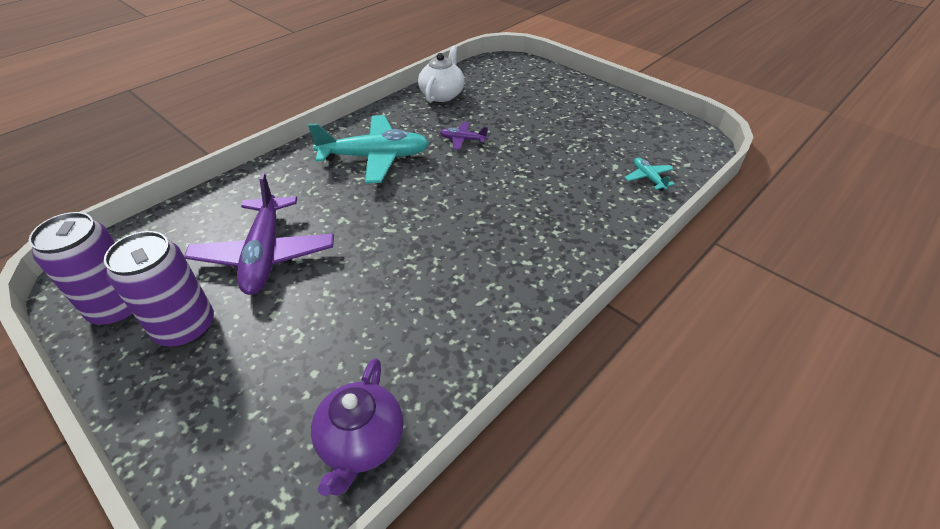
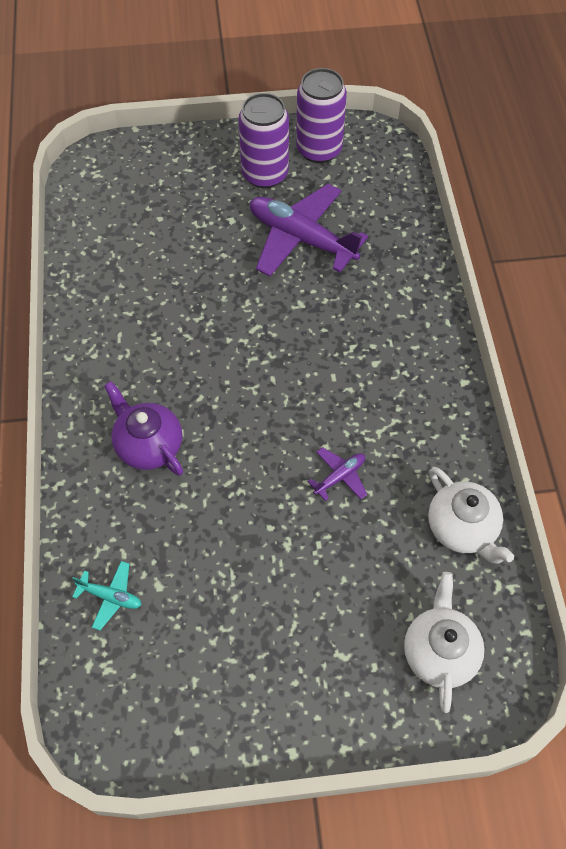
camera: 130 degrees right, 15 degrees up
(361, 442) = (90, 217): purple teapot -> purple teapot (148, 445)
(375, 157) = (376, 378): turquoise plane -> none
(513, 78) = (439, 652): none -> white teapot

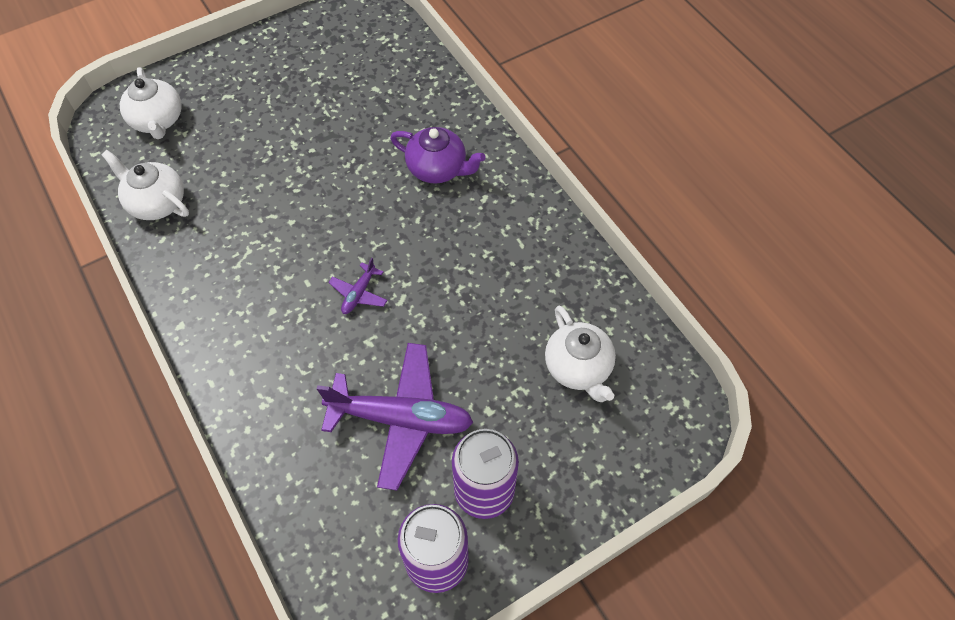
camera: 155 degrees right, 0 degrees up
(110, 597) = (404, 71): turquoise plane -> none
(143, 222) = (578, 367): none -> white teapot
(340, 476) = (270, 203): purple plane -> purple plane (359, 293)

